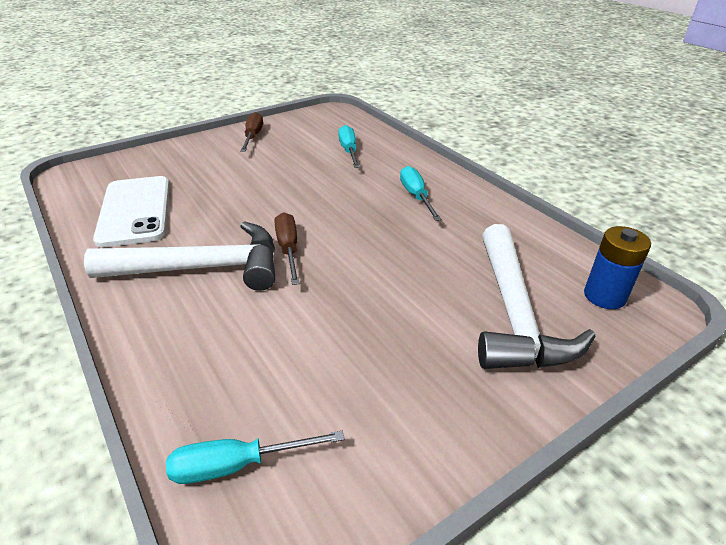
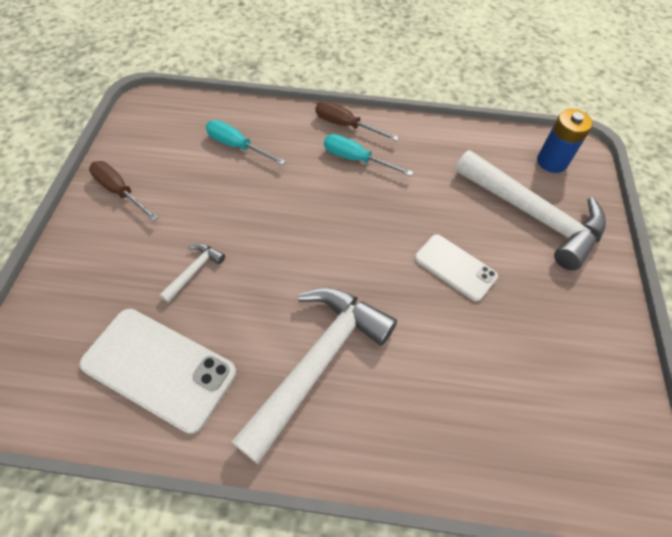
camera: 50 degrees left, 20 degrees up
(224, 186) = (194, 271): none -> white hammer
(237, 465) = (559, 459): turquoise screwdriver -> none
(288, 249) = (347, 286): brown screwdriver -> brown screwdriver (346, 125)
(381, 293) = (455, 267): none -> white phone

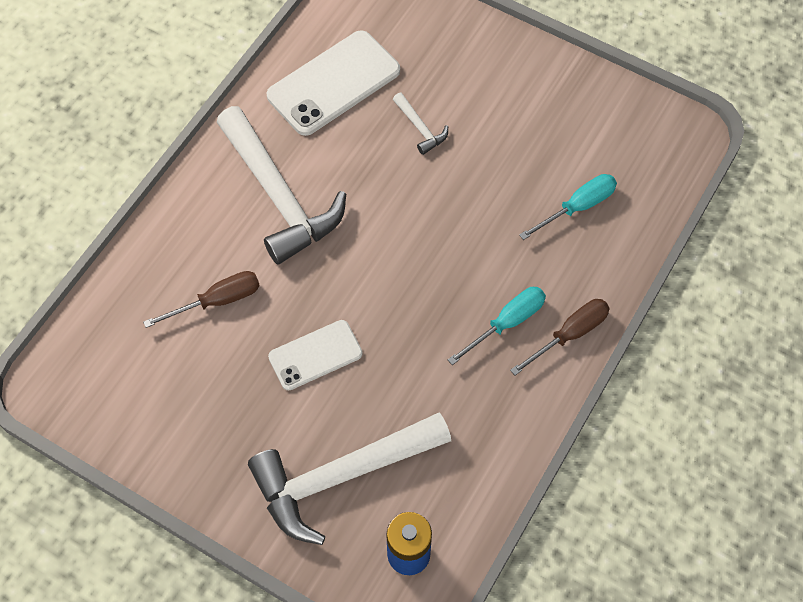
camera: 115 degrees right, 5 degrees up
(120, 191) = (550, 87): brown screwdriver -> brown screwdriver (217, 301)

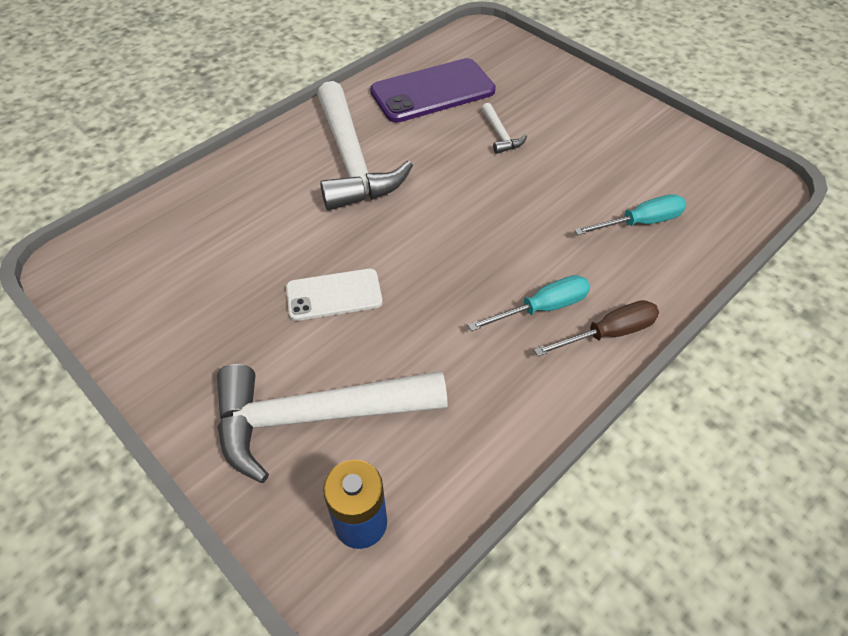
camera: 15 degrees right, 10 degrees down
(217, 301) = (259, 230): brown screwdriver -> none
(334, 83) = (433, 91): white phone -> purple phone

